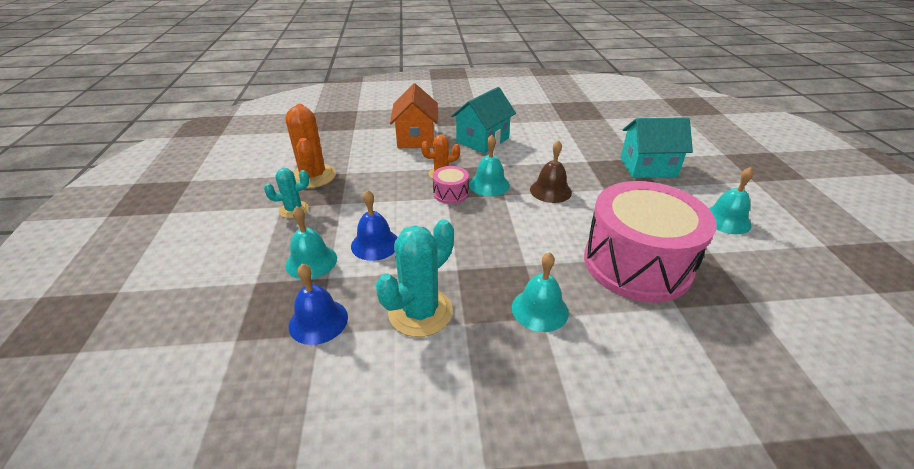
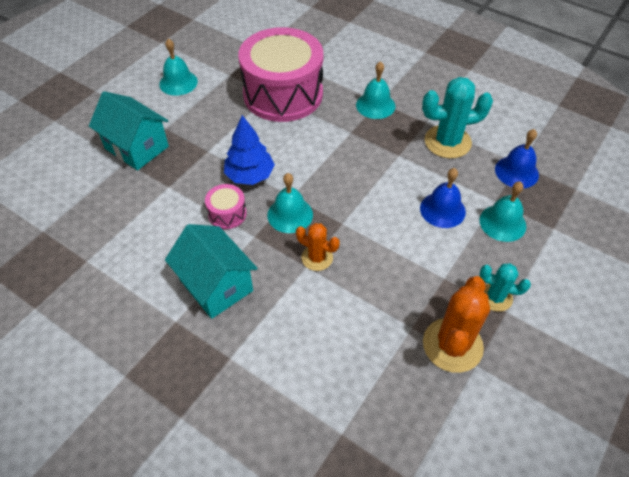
camera: 140 degrees left, 15 degrees up
(416, 138) = (282, 345): orange house -> none
(450, 193) = (334, 226): pink drum -> pink drum (227, 214)
(482, 140) = (216, 285): turquoise house -> turquoise house turned 60 degrees clockwise
(550, 191) = (250, 175): brown bell -> blue tree

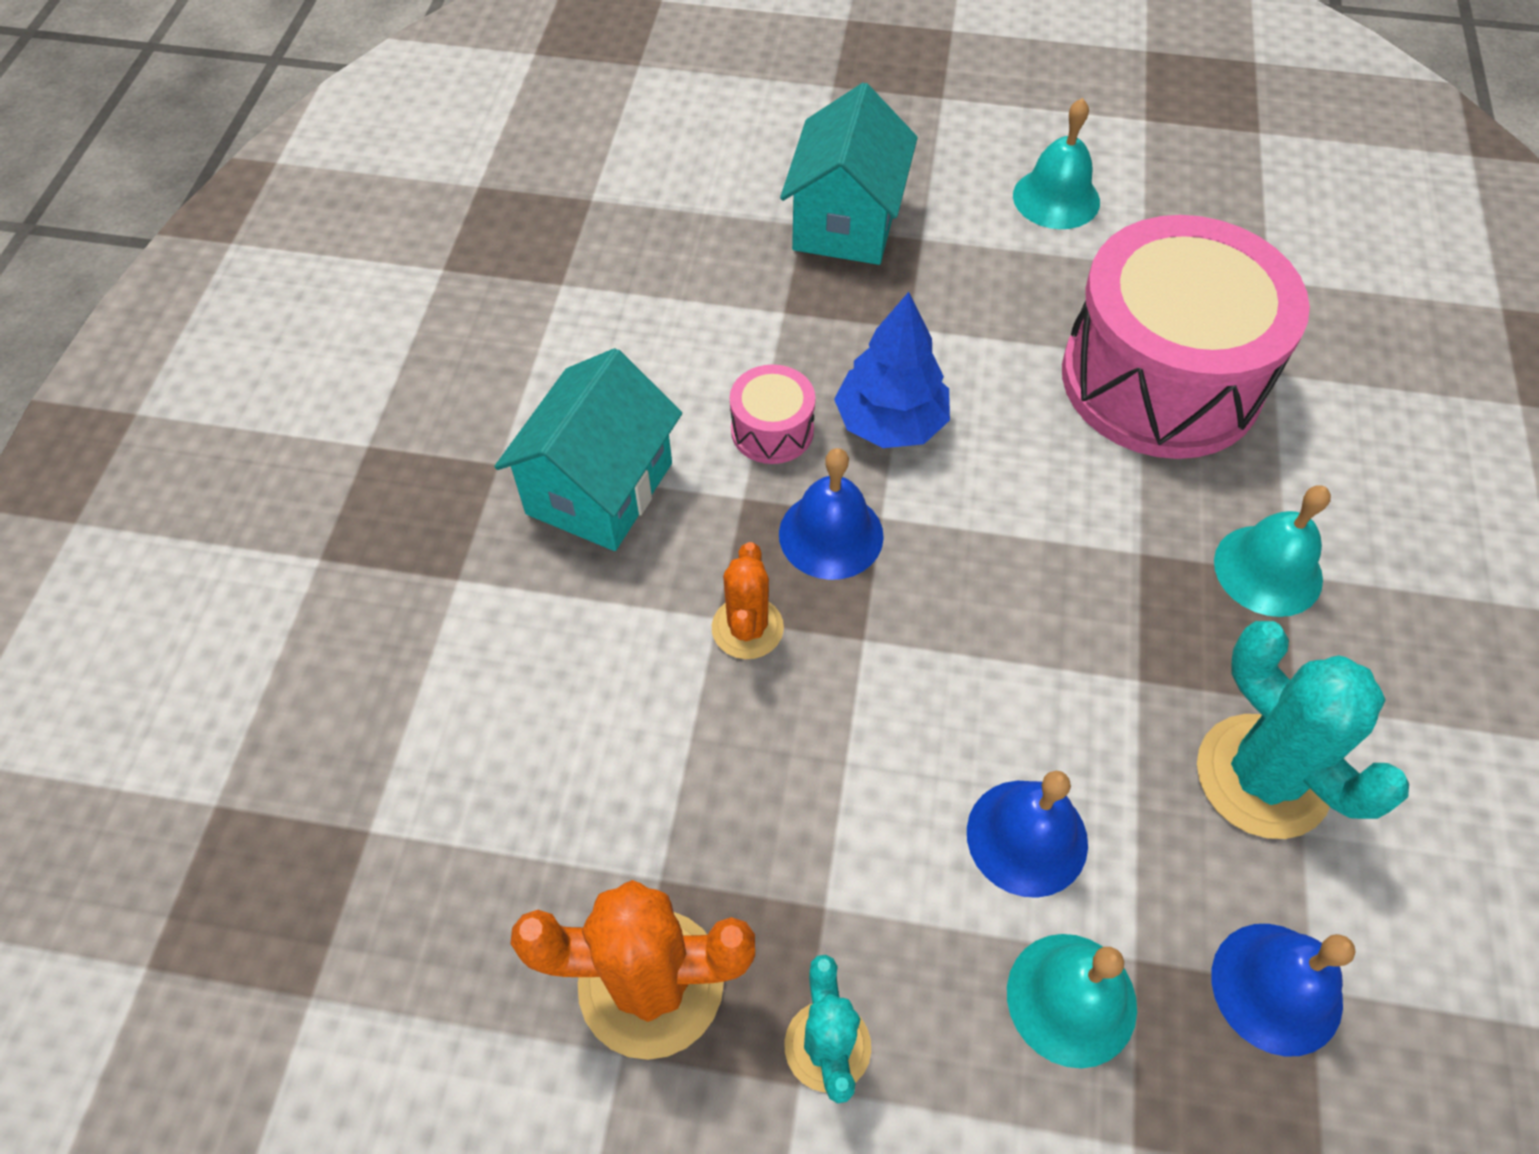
camera: 65 degrees right, 5 degrees up
(290, 214) = (831, 534): turquoise bell -> blue bell

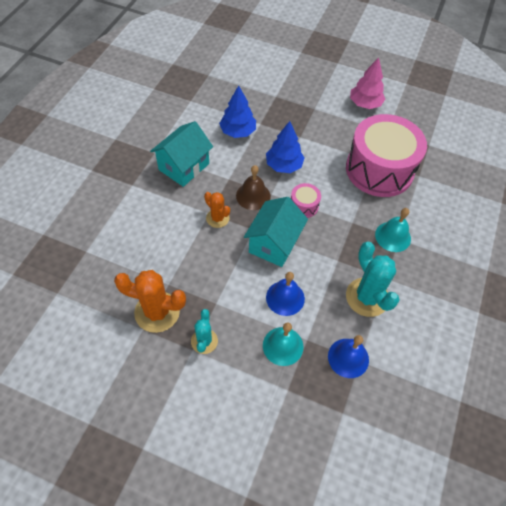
camera: 10 degrees right, 0 degrees up
(727, 349) = (238, 132): none -> blue tree
(747, 628) = (217, 218): orange cactus -> orange cactus turned 60 degrees counterclockwise
(772, 430) = (244, 160): pink drum -> pink drum (304, 206)
(831, 534) = (253, 196): blue bell -> brown bell
(846, 222) = (290, 98): turquoise house -> turquoise house (274, 243)
(1056, 198) = (365, 104): turquoise bell -> pink tree

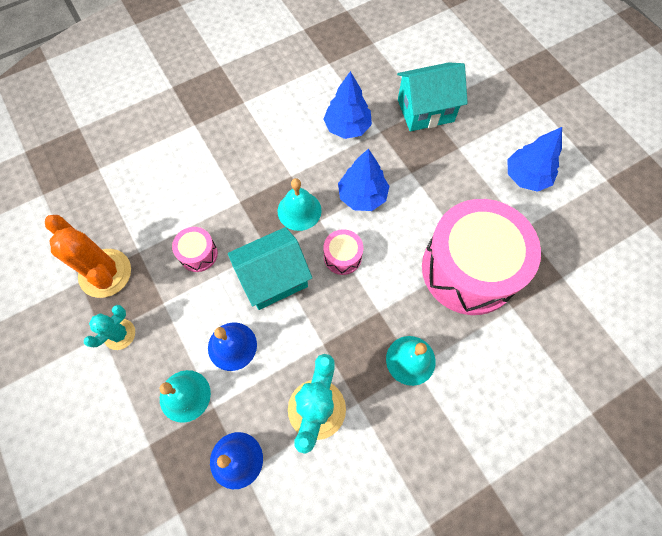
camera: 40 degrees right, 10 degrees up
(184, 167) = (259, 135): turquoise house -> turquoise house (425, 110)
(211, 260) = (198, 254): none -> pink drum
(217, 218) = (242, 212): orange cactus -> none
(253, 196) = (299, 210): brown bell -> turquoise bell
(365, 104) = (526, 177): pink tree -> blue tree

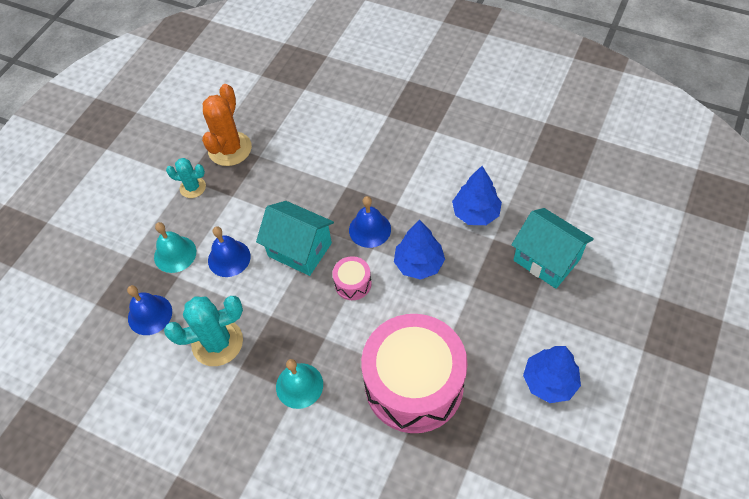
camera: 60 degrees right, 10 degrees down
(198, 254) = (284, 190): pink drum -> none
(299, 210) = (370, 229): turquoise bell -> blue bell

